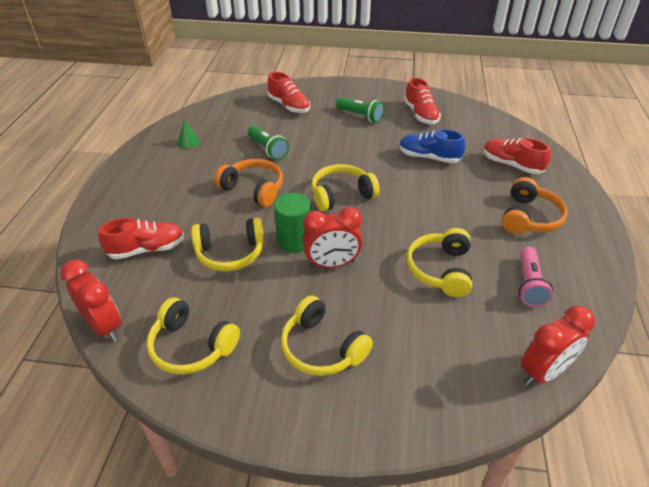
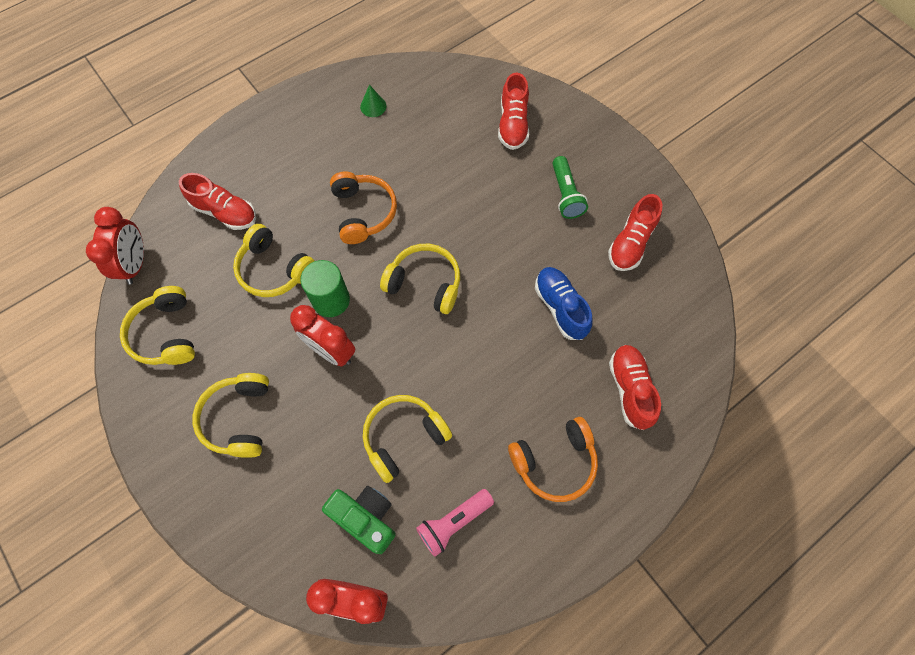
camera: 45 degrees right, 25 degrees up
(268, 149) = (428, 171): green flashlight -> none
(482, 326) = (366, 518): none -> green camera

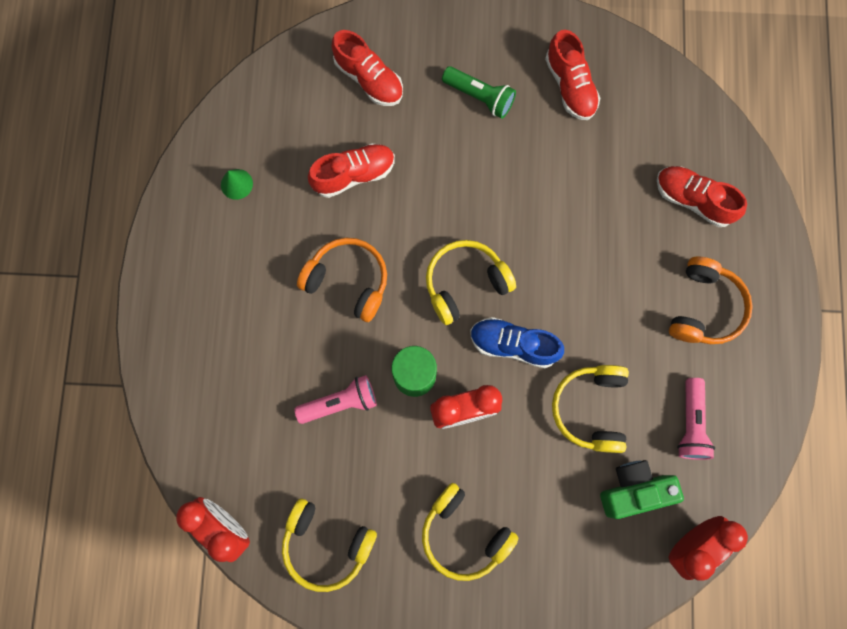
camera: 50 degrees left, 10 degrees up
(225, 212) = (238, 405): red shoe -> red shoe (353, 175)
(274, 269) = (340, 402): yellow headphones -> pink flashlight
(560, 308) = (580, 192): blue shoe -> blue shoe (513, 345)

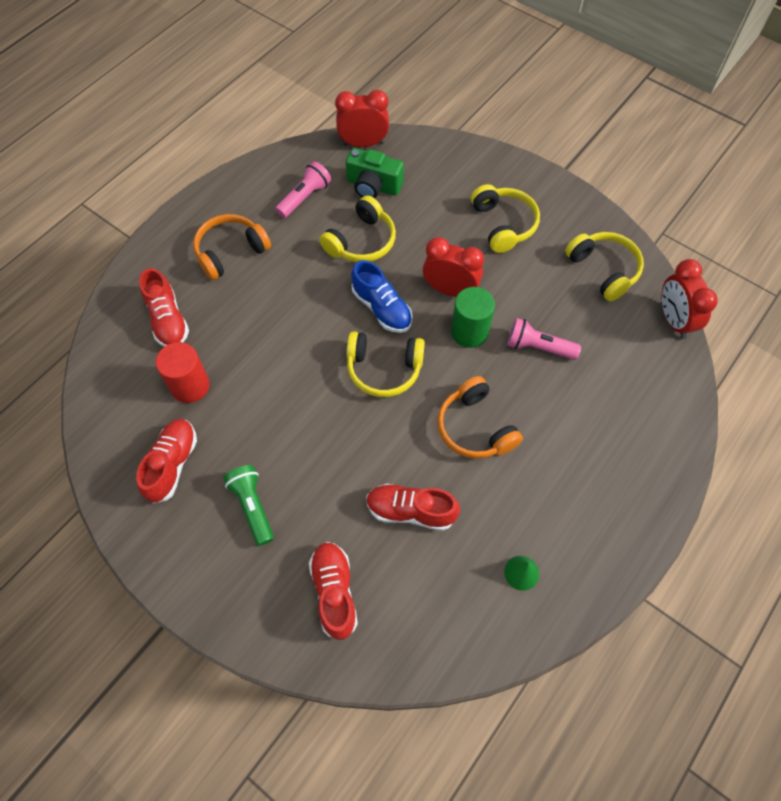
camera: 145 degrees left, 15 degrees down
(616, 156) = (190, 386): none -> red cylinder

